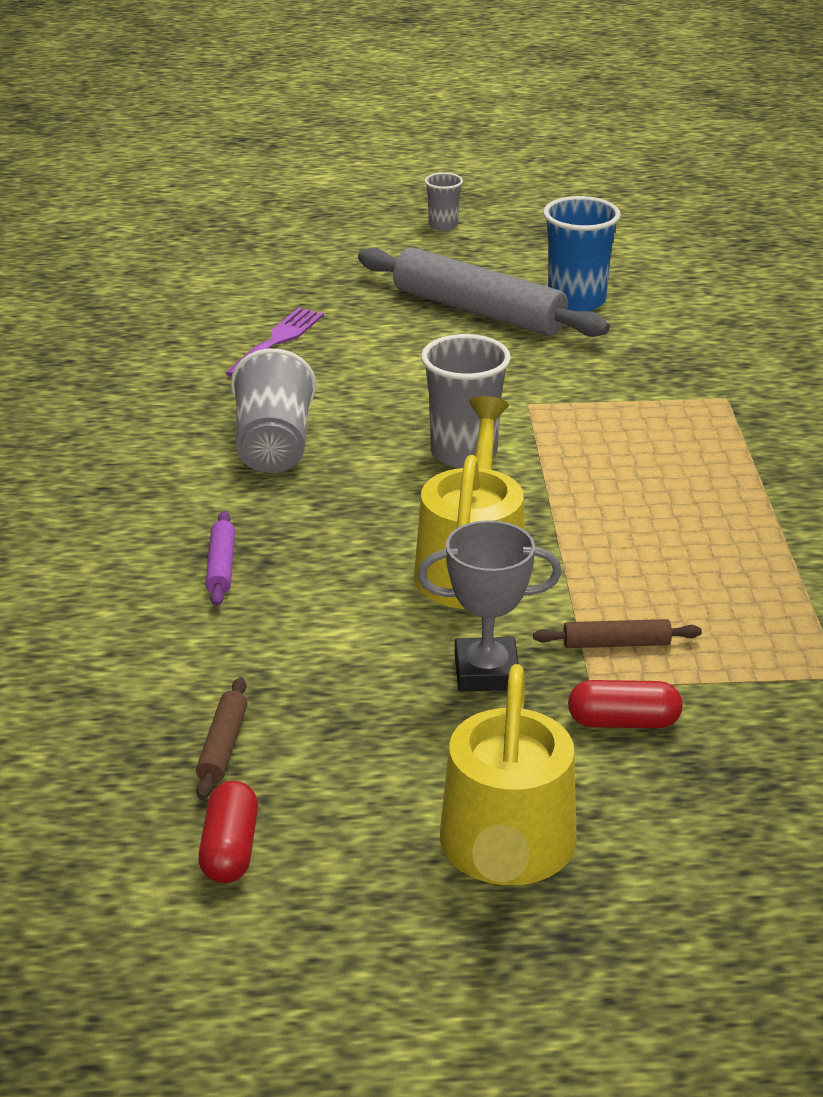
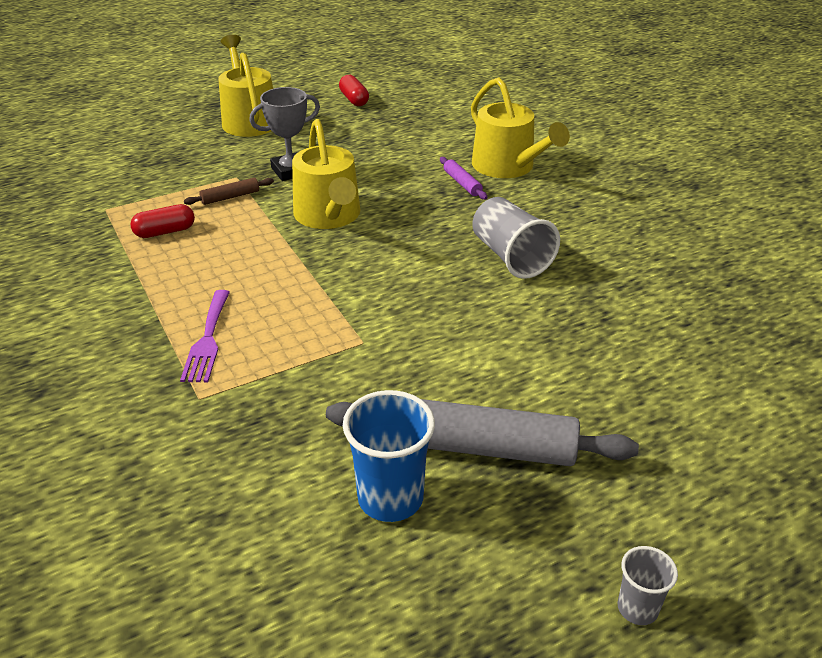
camera: 155 degrees right, 5 degrees up
(115, 577) = (508, 166): none -> yellow watering can
(222, 746) = (386, 123): brown rolling pin -> none
(277, 340) = (610, 349): purple fork -> purple fork (207, 340)
(463, 453) = (382, 285): grey cup -> none
(623, 722) = (215, 167): red capsule -> red capsule (165, 232)

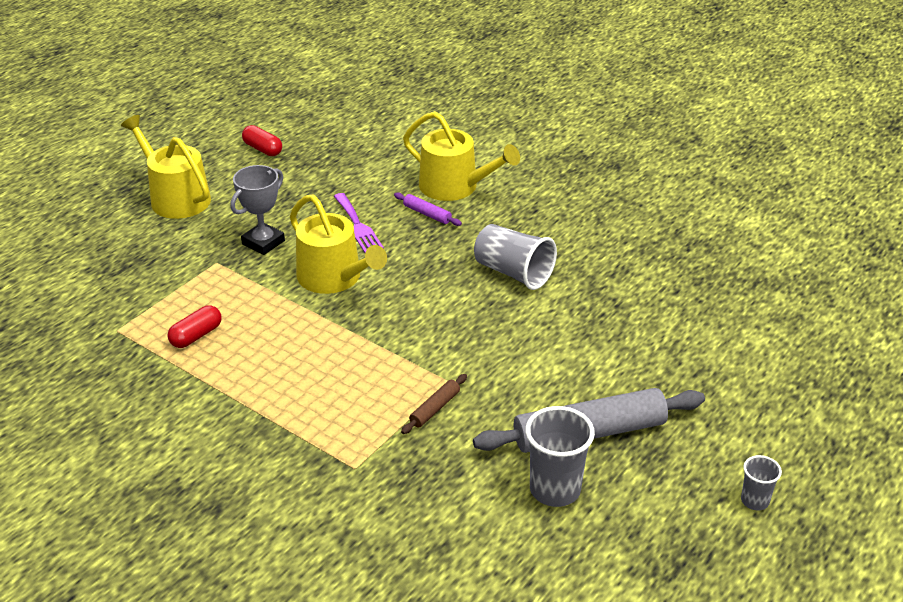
camera: 25 degrees left, 0 degrees up
(207, 340) = (321, 420): purple fork -> purple fork (358, 226)
(230, 197) = (228, 284): brown rolling pin -> brown rolling pin (434, 408)
(390, 498) = (555, 489): blue cup -> grey cup

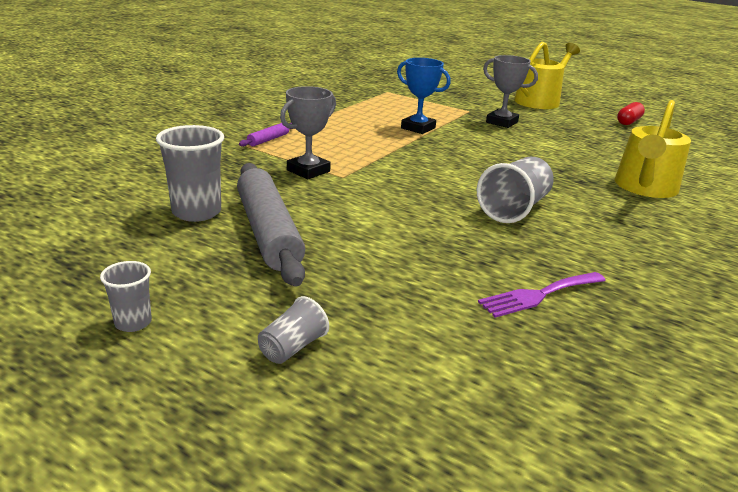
camera: 85 degrees right, 10 degrees down
(196, 336) = (386, 107): red capsule -> none
(285, 313) = (418, 128): none -> blue trophy
(334, 278) = (468, 142): yellow watering can -> none
(358, 226) = (546, 150): purple fork -> purple fork (539, 295)
(427, 214) = (586, 175): purple rolling pin -> purple rolling pin (268, 140)
(434, 408) = (308, 171): brown rolling pin -> grey trophy
(759, 410) = (292, 347): none -> grey cup

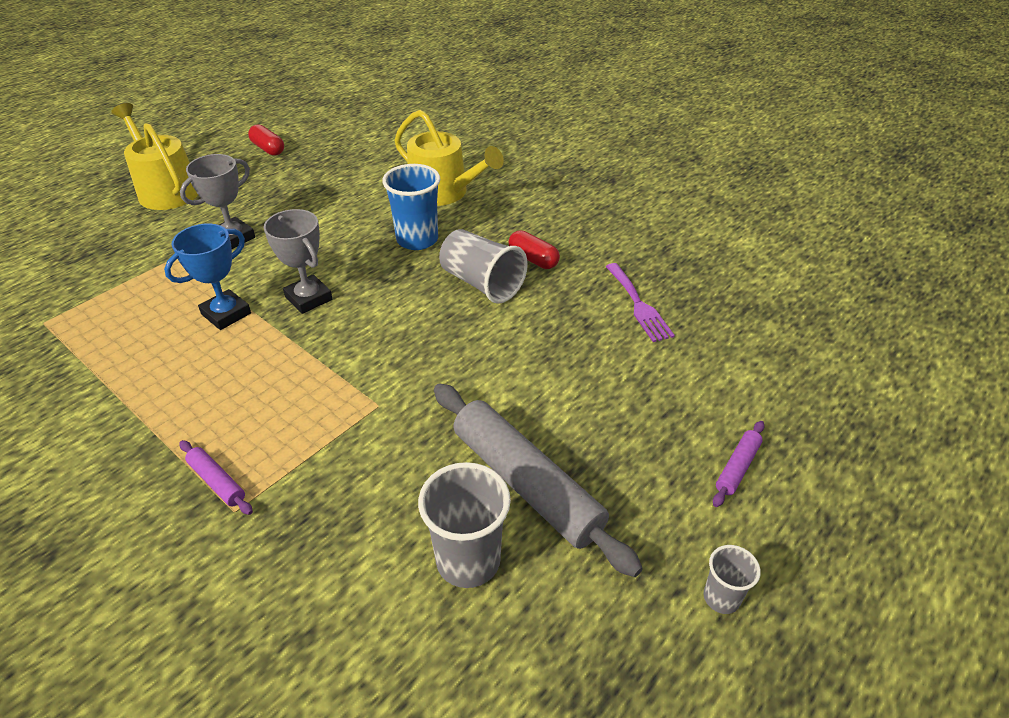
camera: 80 degrees left, 15 degrees up
(268, 232) = (526, 483): grey rolling pin -> grey rolling pin turned 60 degrees clockwise
(292, 347) = (737, 467): grey cup -> purple rolling pin
(308, 171) = (352, 438): grey trophy -> grey trophy (308, 298)
(556, 180) = (417, 239): none -> blue cup
(573, 233) = (533, 259): none -> red capsule

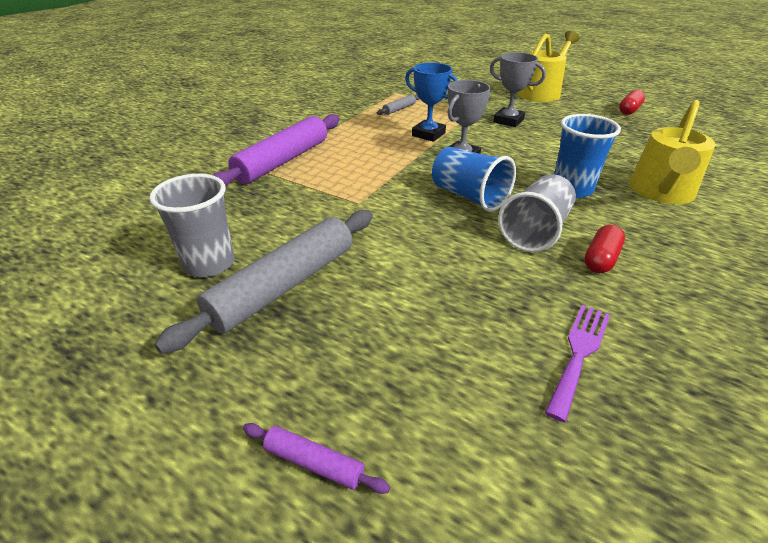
camera: 80 degrees right, 5 degrees down
(115, 328) = (399, 109): none -> grey rolling pin
(217, 482) = (283, 161): purple rolling pin -> purple rolling pin, size x2.31
(402, 312) = (469, 197): none -> blue cup
(638, 305) = (579, 353): purple fork -> purple fork turned 150 degrees clockwise
(721, 598) = (133, 438): grey cup -> none

